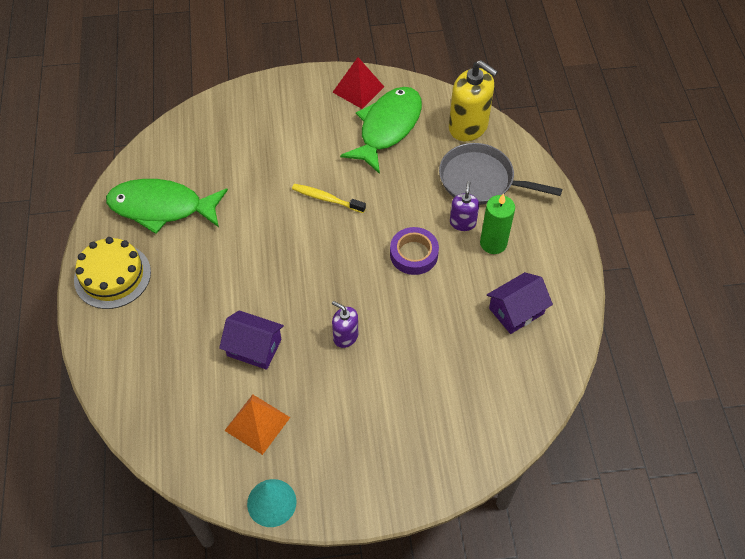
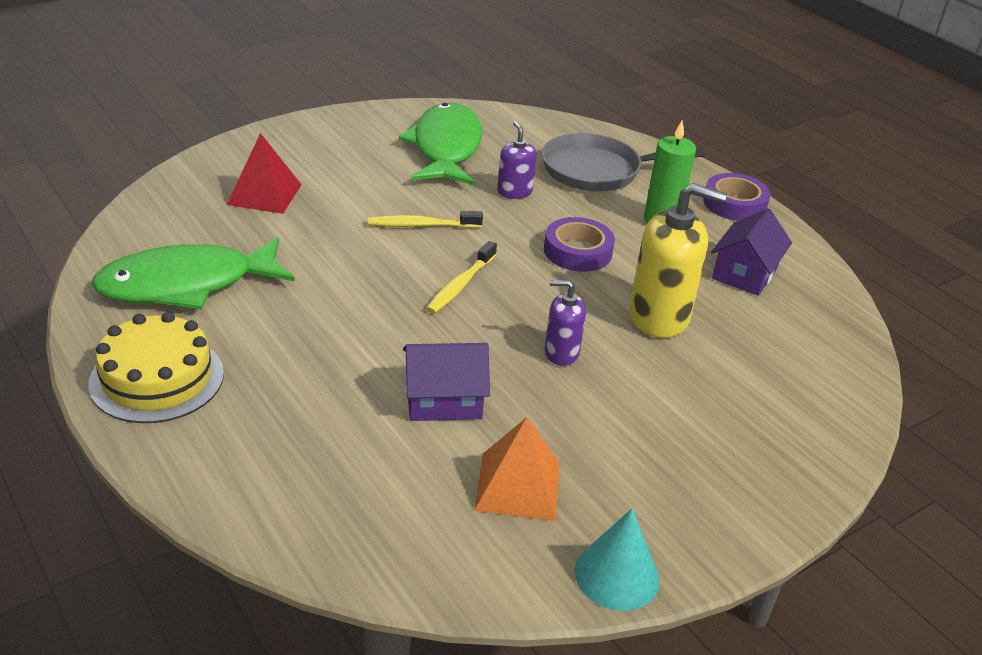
camera: 30 degrees left, 20 degrees down
(319, 260) = (460, 285): none -> yellow toothbrush
(358, 89) = (381, 122): red pyramid -> red pyramid (264, 194)
(462, 223) = (610, 210): purple soap dispenser -> purple soap dispenser (514, 192)
(468, 126) = (541, 130): yellow soap dispenser -> yellow soap dispenser (659, 317)
(560, 243) = (734, 204): none -> purple tape

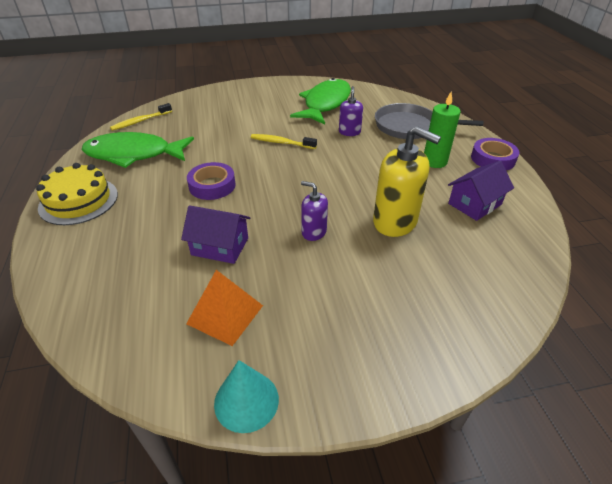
camera: 25 degrees right, 5 degrees up
(264, 194) = (209, 115): red pyramid -> none
(460, 285) = (279, 179): yellow toothbrush -> yellow toothbrush (140, 121)
(577, 251) = (366, 172): purple tape -> purple tape (212, 185)

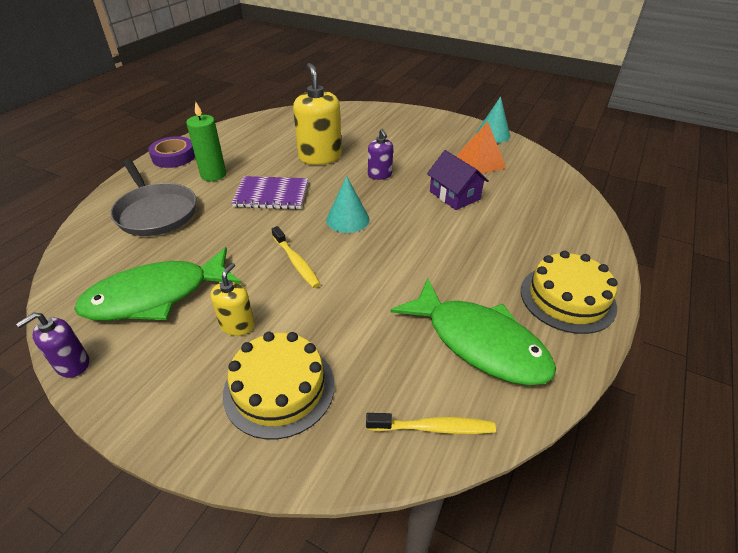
camera: 140 degrees left, 0 degrees up
(212, 185) = (418, 247): purple tape -> none
(221, 105) = (279, 388): none -> yellow cake
(269, 111) = (237, 325): none -> yellow soap dispenser
(286, 180) = (347, 219): none -> turquoise cone
(349, 132) = (214, 237): purple soap dispenser -> purple soap dispenser (72, 364)
(367, 169) = (271, 194): none -> purple notebook
(474, 204) = (254, 142): purple house -> none

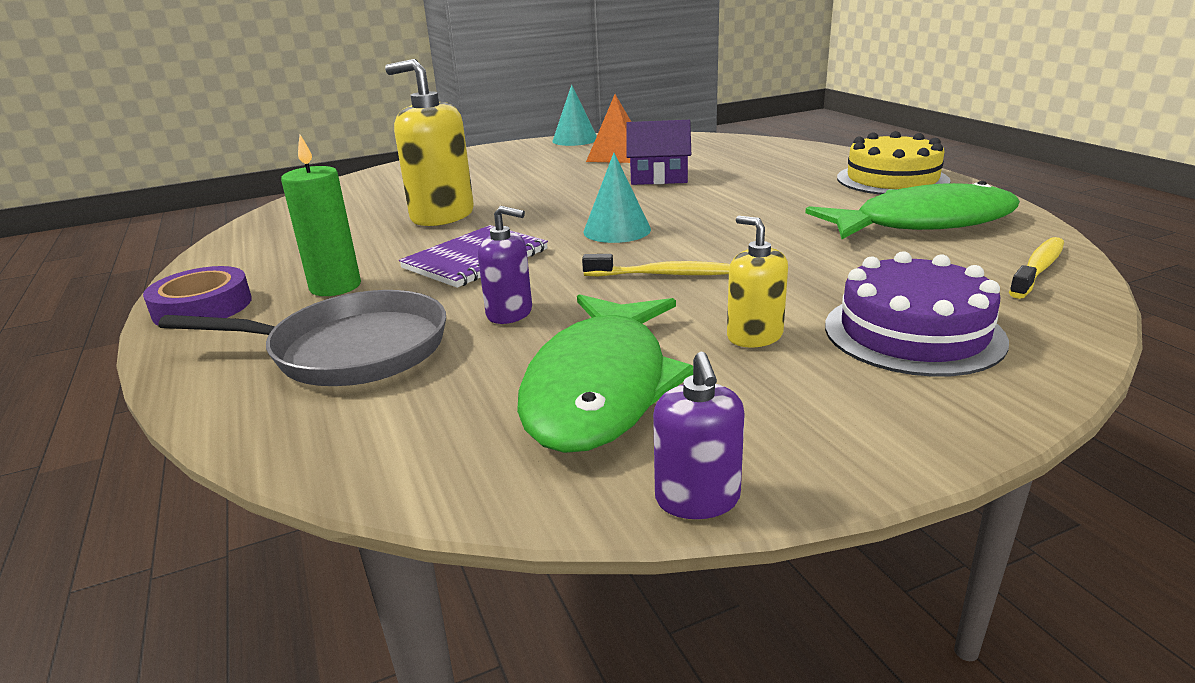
camera: 50 degrees left, 15 degrees down
(279, 388) = (913, 333): yellow cake -> purple cake
(380, 175) = (552, 197): purple soap dispenser -> purple soap dispenser (509, 313)

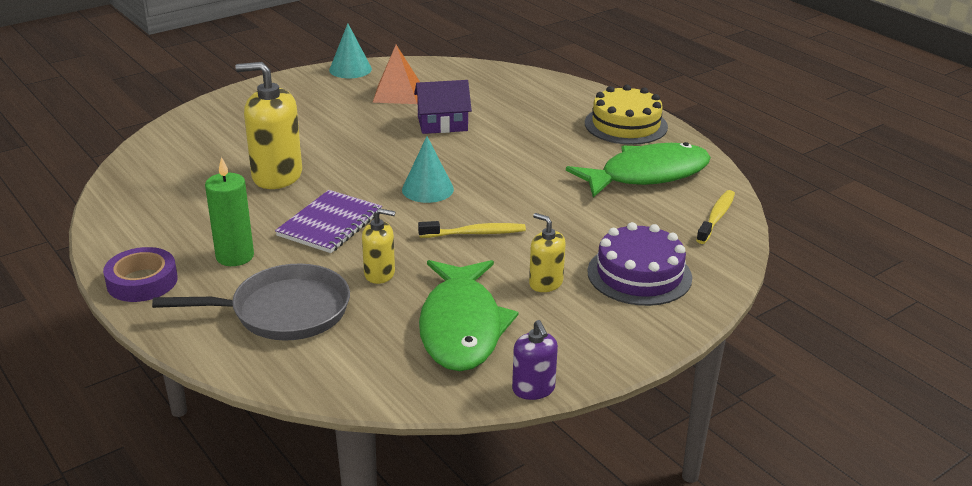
camera: 15 degrees left, 5 degrees up
(509, 313) = (379, 274): purple soap dispenser -> yellow soap dispenser

